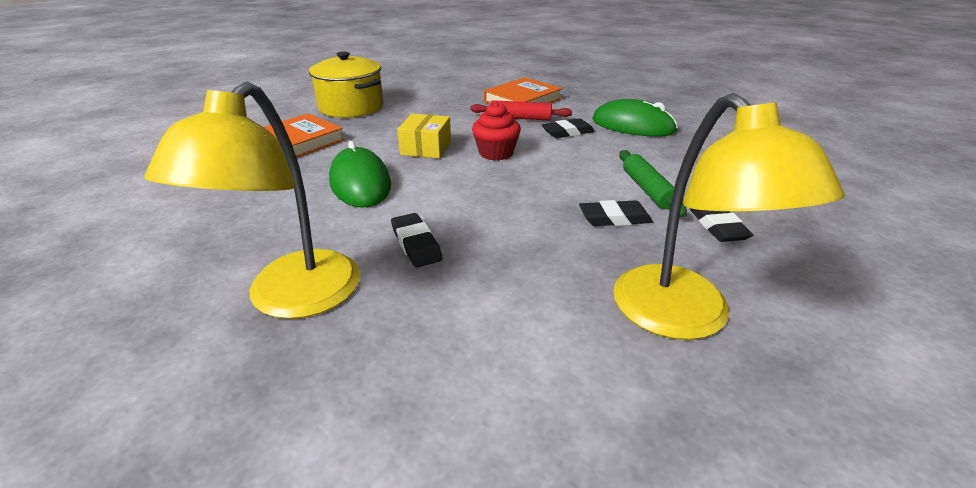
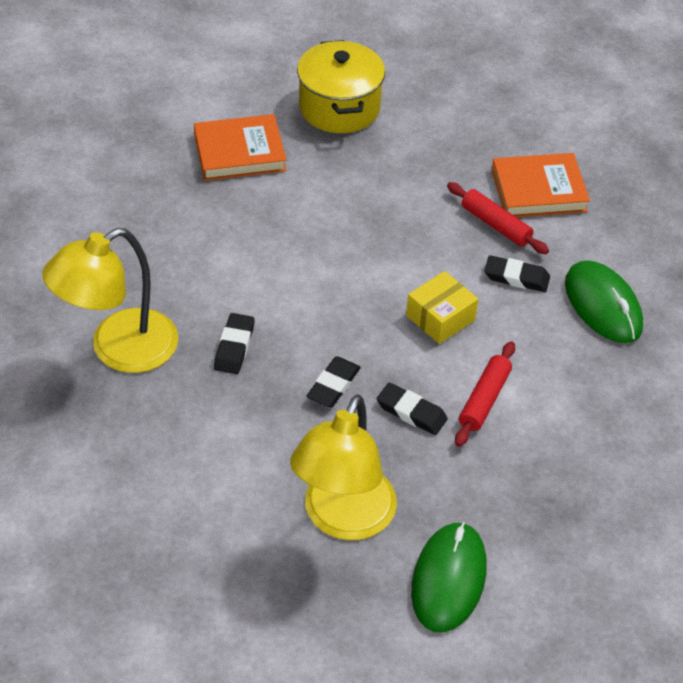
camera: 35 degrees right, 15 degrees up
(360, 183) = (251, 248): green mouse -> green mouse (448, 579)
(426, 148) = (349, 226): yellow box -> yellow box (440, 318)
(496, 153) = (406, 271): red cupcake -> none
(647, 190) = (484, 399): green rolling pin -> red rolling pin
(717, 226) = (484, 471): black eraser -> black eraser (333, 385)

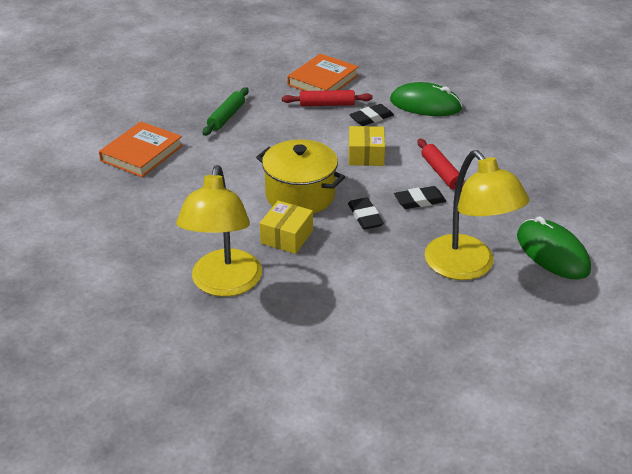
camera: 45 degrees left, 10 degrees down
(234, 347) = (287, 237): black eraser -> yellow box
(339, 107) = (166, 104): yellow pot -> yellow pot (300, 195)
(373, 166) = (226, 117): none -> green rolling pin

